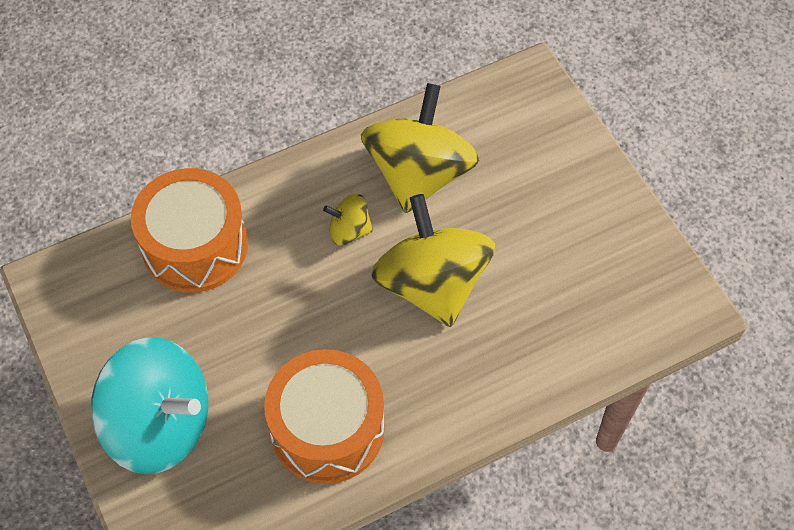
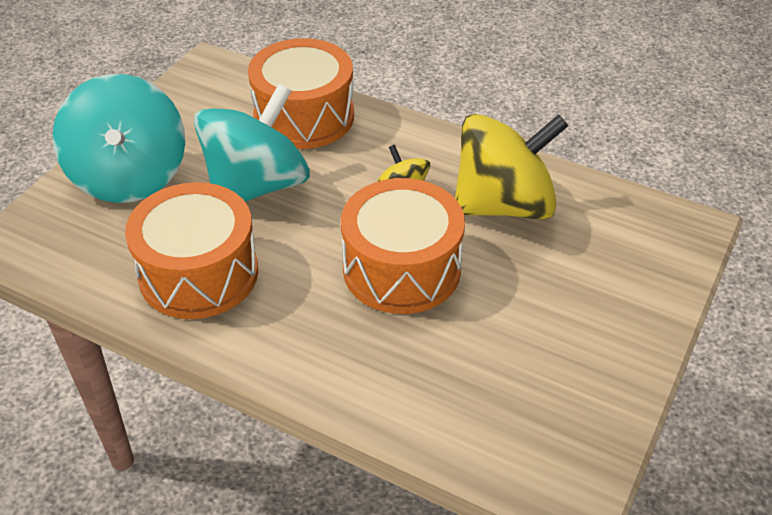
camera: 55 degrees right, 15 degrees down
(255, 331) = (257, 185): none -> turquoise spinning top
(432, 284) = (401, 269): yellow spinning top -> orange drum

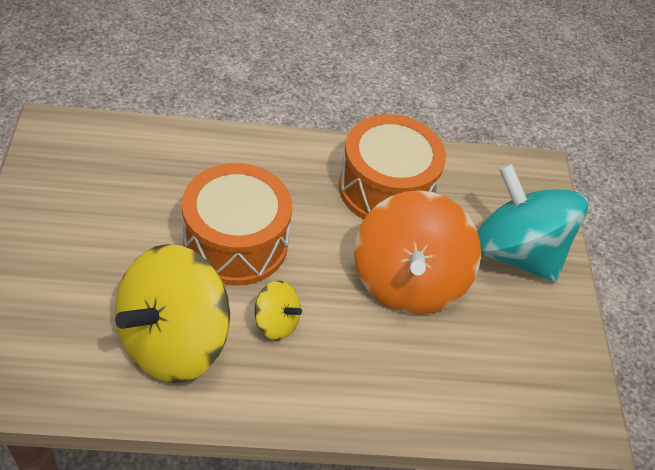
camera: 145 degrees right, 5 degrees up
(257, 185) = (407, 281): turquoise spinning top -> orange spinning top
(304, 116) = (430, 383): orange drum -> none

